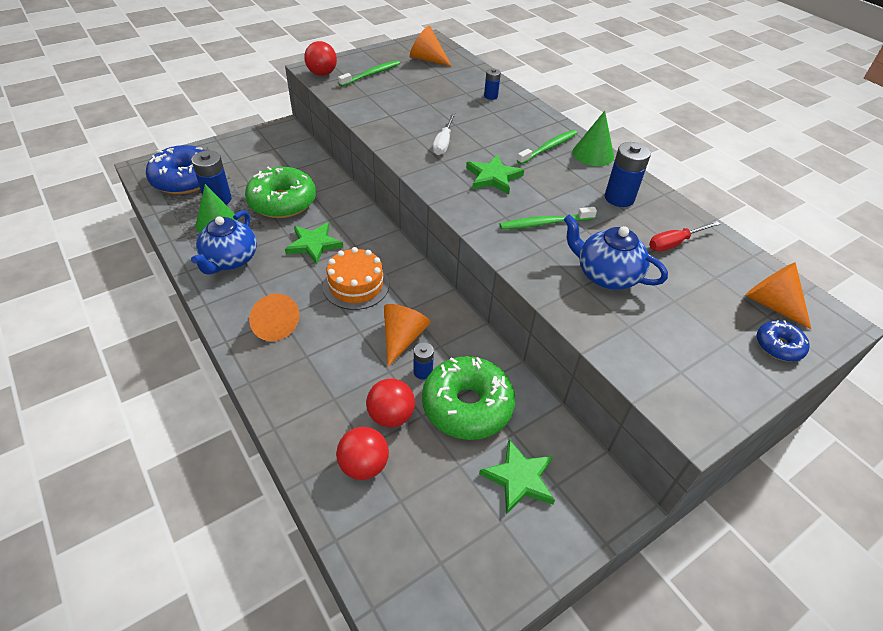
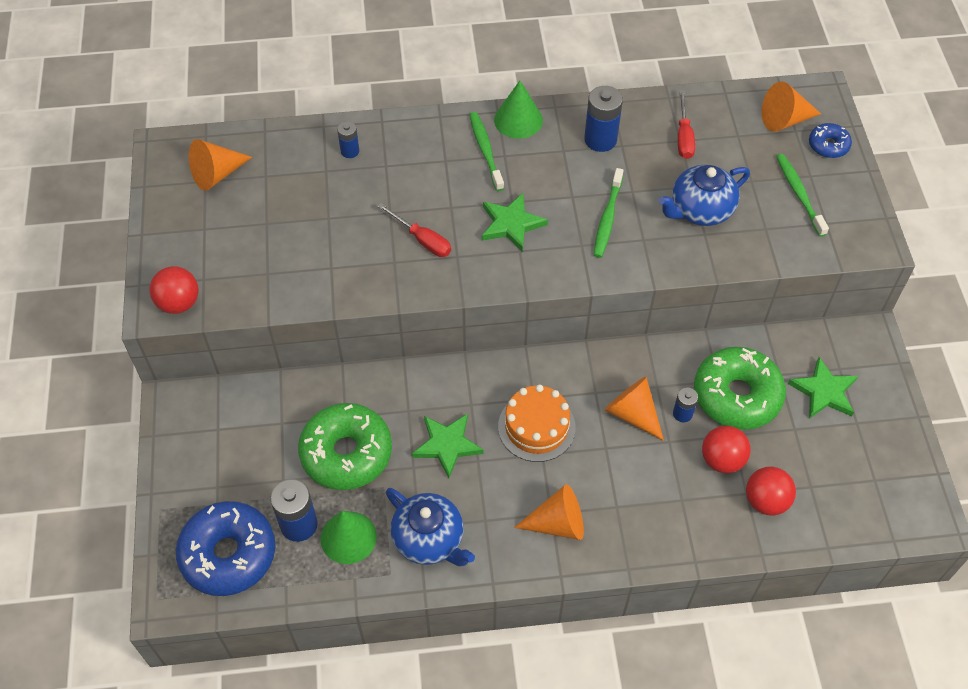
camera: 60 degrees left, 10 degrees up
(371, 74) = (217, 249): green toothbrush -> green toothbrush (799, 194)
(443, 143) = (422, 240): white screwdriver -> red screwdriver

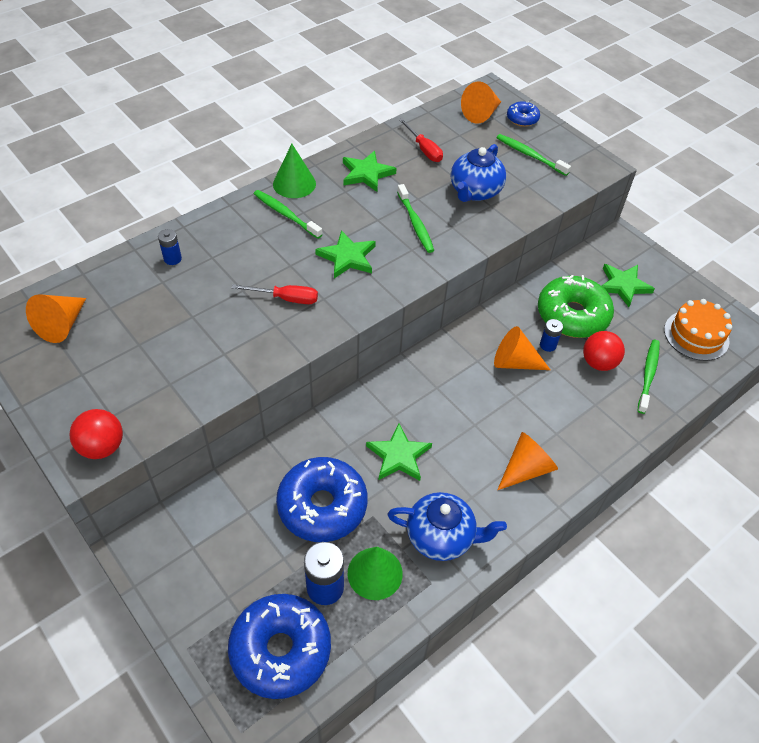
camera: 35 degrees left, 5 degrees down
(346, 453) = (322, 506): green donut -> blue donut
(536, 427) = (455, 406): orange cake -> orange cake (696, 335)
(600, 140) = (367, 173): blue battery -> green star
(766, 501) = (648, 375): red ball -> green toothbrush

